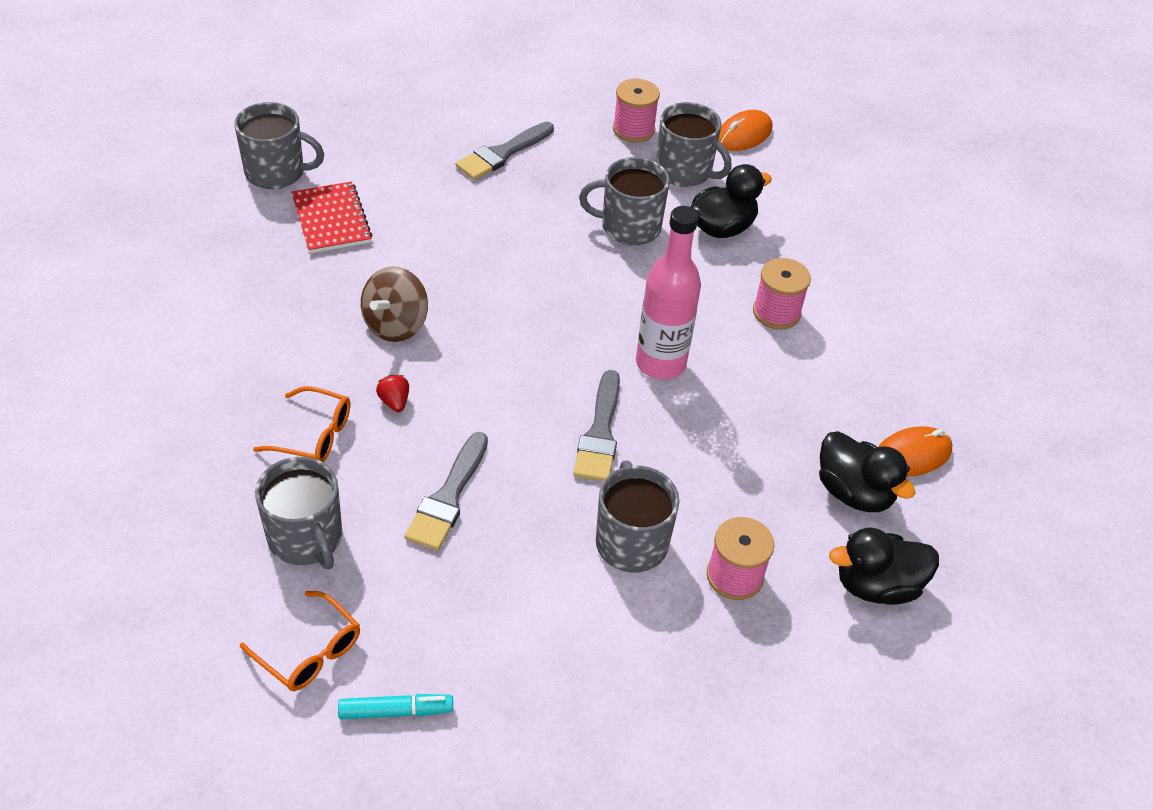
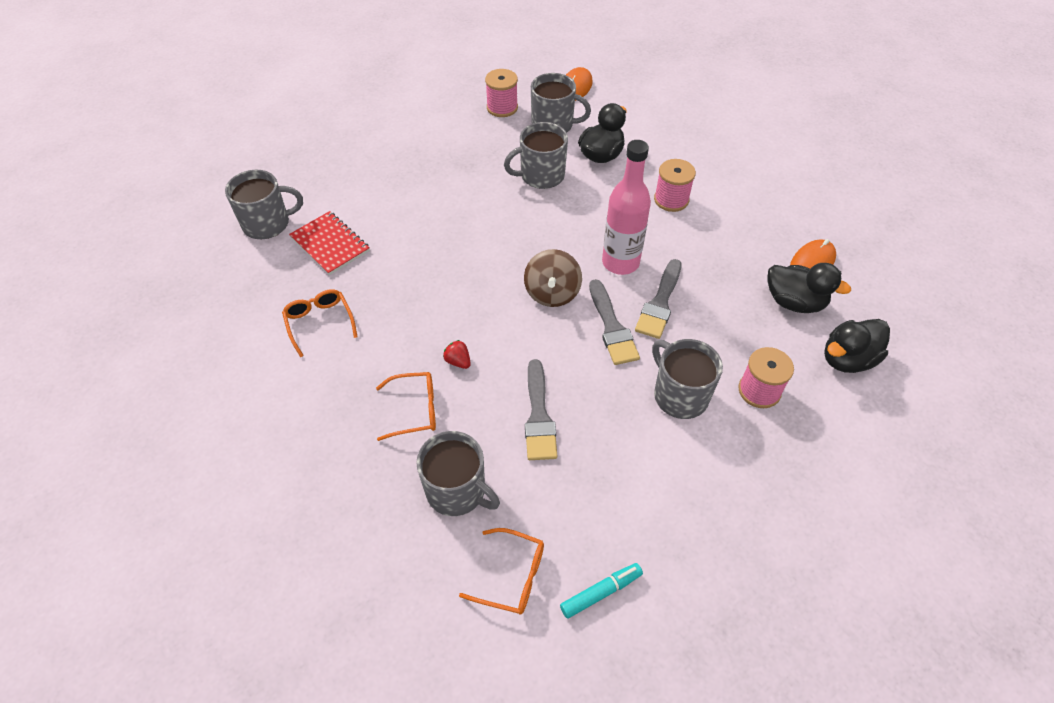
camera: 20 degrees left, 5 degrees up
(268, 301) = (319, 323): none -> orange glasses
(395, 325) = (424, 304): brown spinning top -> brown spinning top (552, 293)
(502, 154) = (423, 154): grey brush -> grey brush (660, 303)

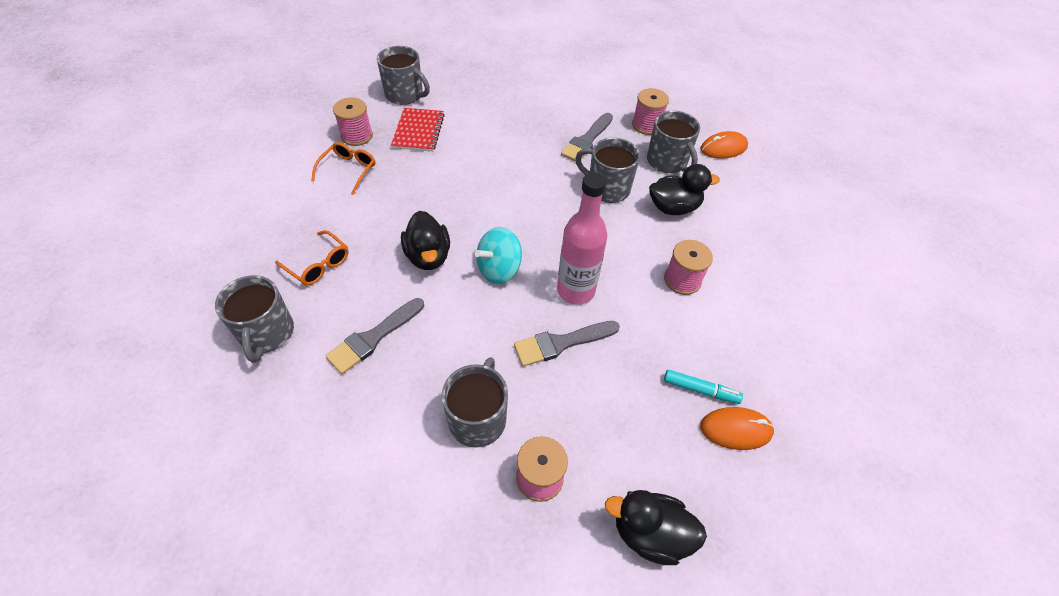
camera: 45 degrees right, 0 degrees up
(279, 290) = (357, 136): none -> pink spool
(458, 361) = (381, 259): red strawberry -> none
(512, 576) = (215, 416): orange glasses -> none
(552, 293) = (499, 269): brown spinning top -> turquoise spinning top
(601, 592) = (238, 486): turquoise marker -> turquoise marker (700, 390)
(612, 327) = (503, 327): grey brush -> grey brush (587, 140)
(794, 302) = (671, 444): black duck -> black duck (428, 256)

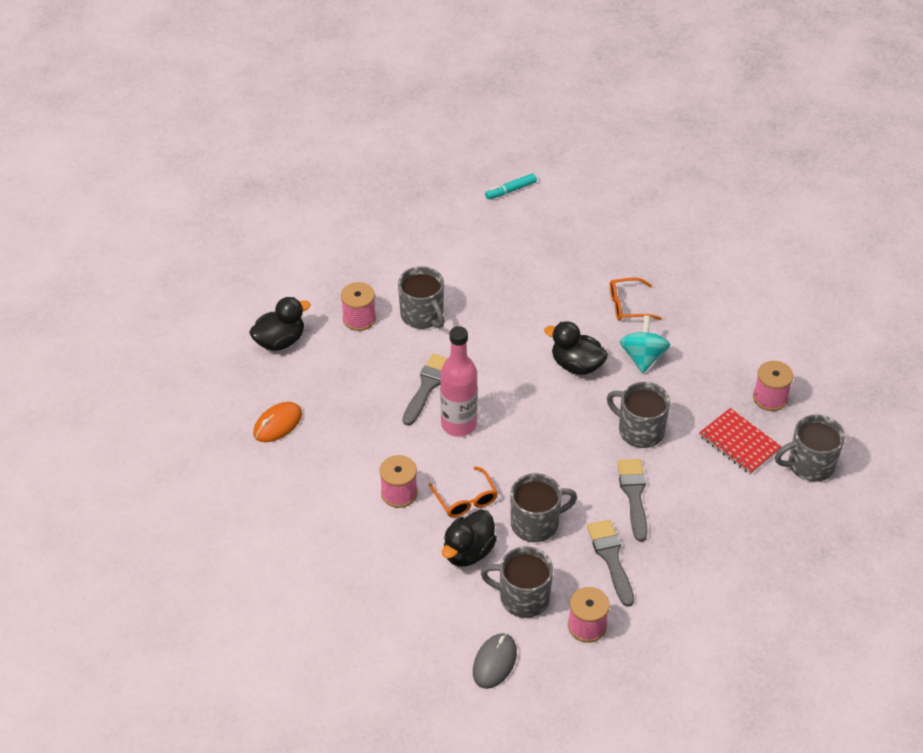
camera: 135 degrees right, 5 degrees down
(267, 333) = (588, 257): grey mug -> grey mug (639, 430)
(348, 170) = (724, 370): orange glasses -> orange glasses (465, 499)
(373, 338) = (532, 302): grey brush -> grey brush (634, 495)
(499, 269) = (523, 395): turquoise spinning top -> turquoise spinning top (643, 357)
(700, 390) = (318, 429): turquoise marker -> turquoise marker (510, 190)
(723, 148) = (494, 662): orange mouse -> grey mouse

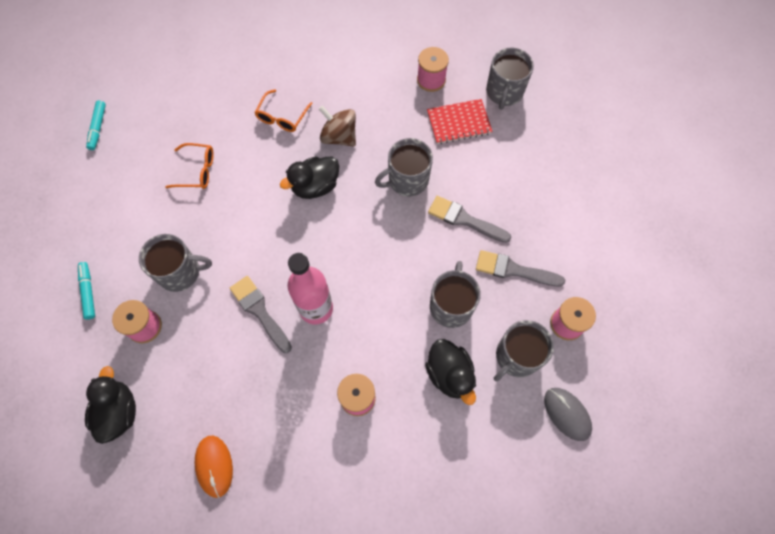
camera: 60 degrees left, 20 degrees up
(362, 268) = (88, 292): none -> turquoise marker
(465, 499) = (396, 346): orange glasses -> orange glasses (197, 171)
(643, 357) = (339, 137): turquoise spinning top -> brown spinning top

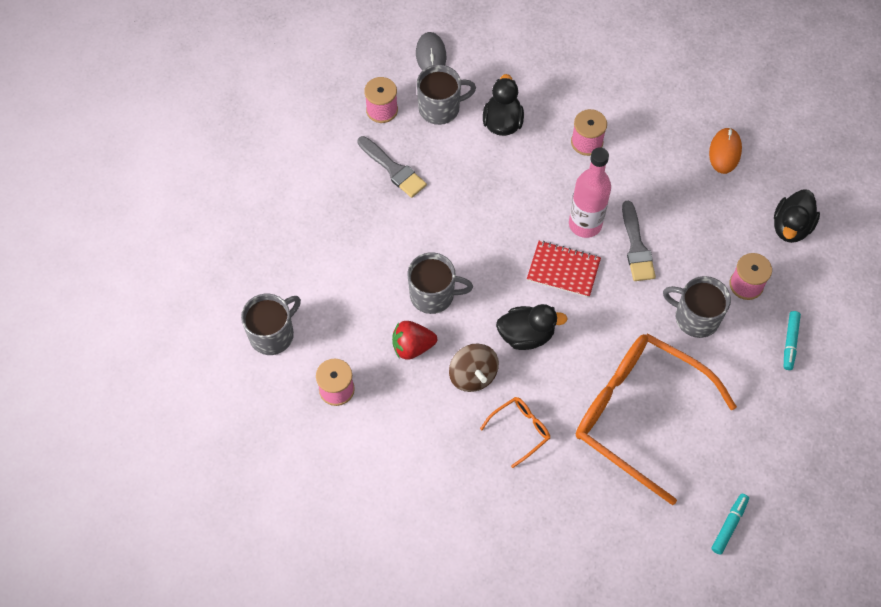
camera: 150 degrees left, 5 degrees down
(197, 171) = (638, 414): orange glasses -> orange glasses, size x2.42
(397, 134) = (412, 346): none -> red strawberry
(451, 305) = (467, 169): grey mug -> none
(459, 123) = (343, 326): red notebook -> red notebook (563, 270)
(464, 219) = (405, 231): grey brush -> none

